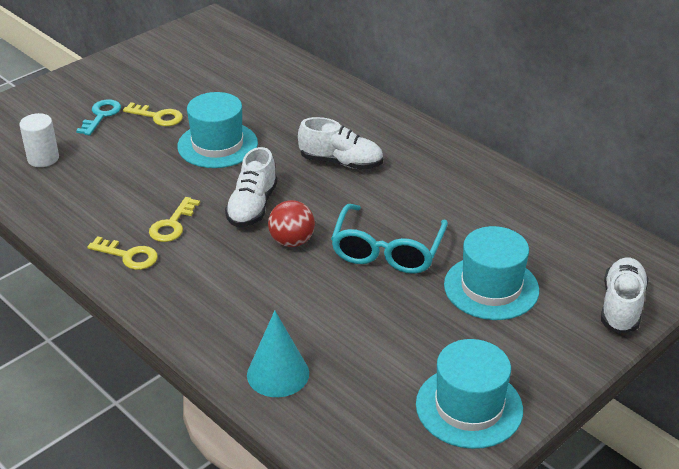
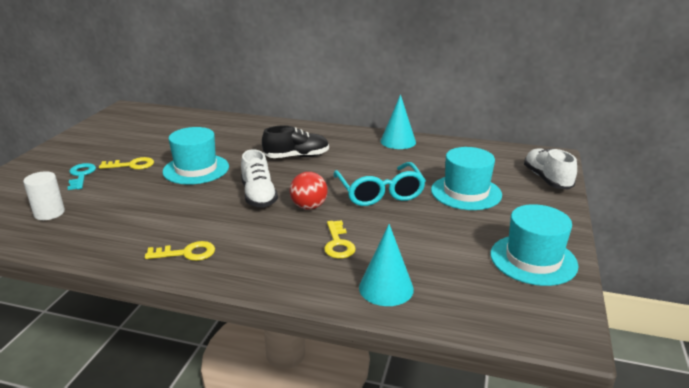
camera: 30 degrees left, 10 degrees down
(172, 224) = (205, 223): yellow key -> yellow key (338, 243)
(341, 162) = (296, 157): white shoe -> black shoe
(487, 178) = (398, 141): none -> turquoise cone

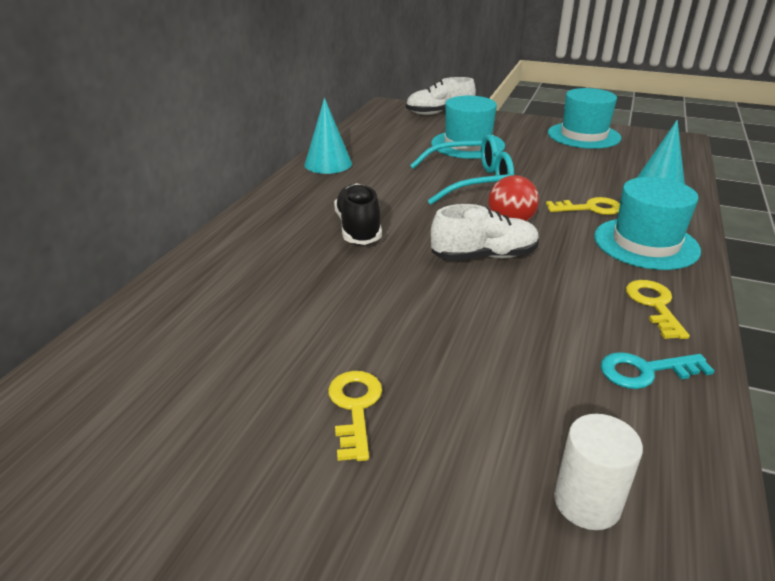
camera: 85 degrees left, 5 degrees up
(81, 175) = (399, 489): turquoise key -> turquoise key (646, 371)
(196, 169) = (388, 318): turquoise hat -> turquoise hat (646, 243)

